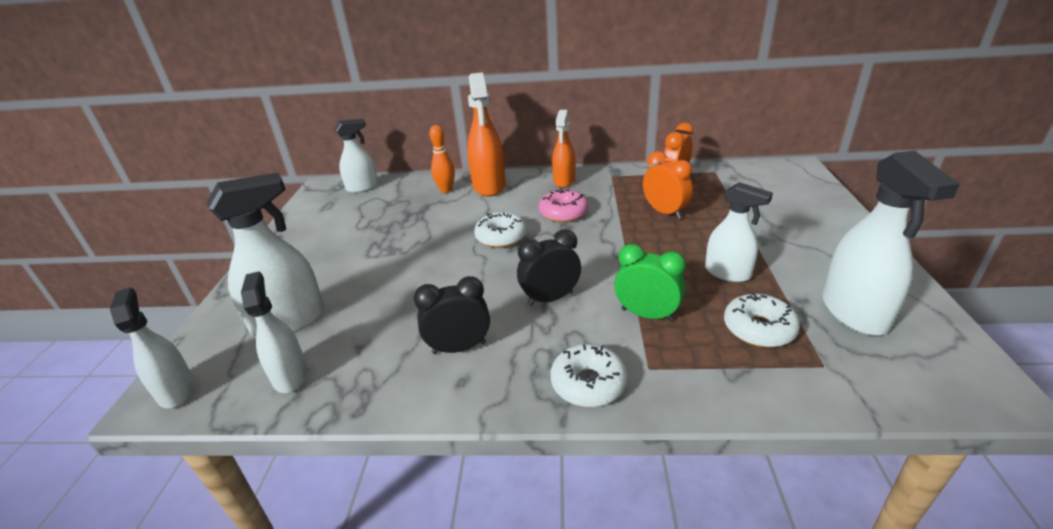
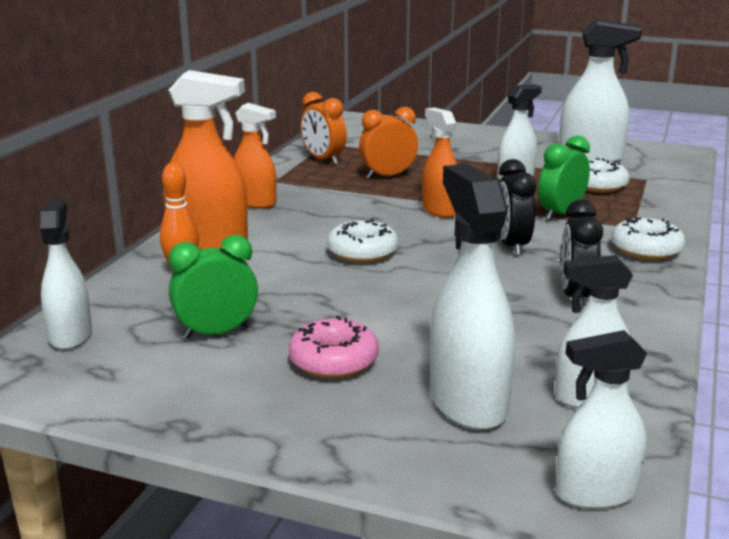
camera: 75 degrees left, 10 degrees down
(371, 221) = (216, 333): none -> green clock
(563, 213) = (338, 215): pink donut -> pink donut (333, 361)
(605, 250) = (440, 210): none -> orange spray bottle

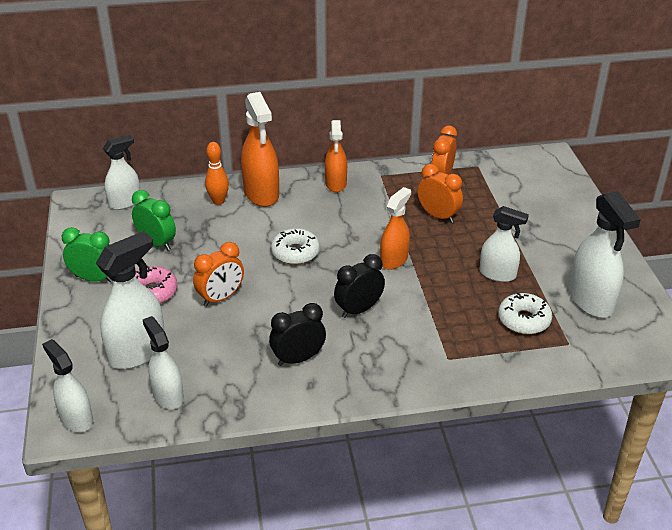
camera: 60 degrees right, 15 degrees up
(404, 315) = (221, 298): none -> orange clock
(560, 214) = (439, 316): green clock -> green clock (94, 278)
(646, 249) = (407, 375): white donut -> none

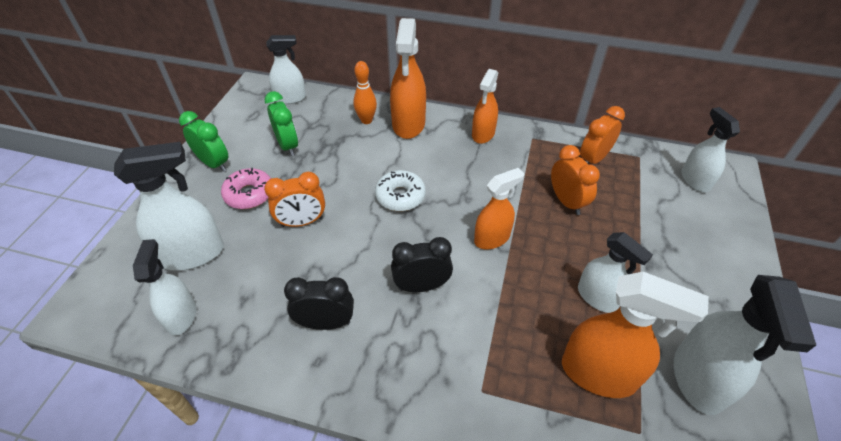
camera: 25 degrees right, 10 degrees up
(76, 419) = (91, 307): white spray bottle -> white spray bottle (695, 180)
(524, 320) = (598, 373): white donut -> orange spray bottle

